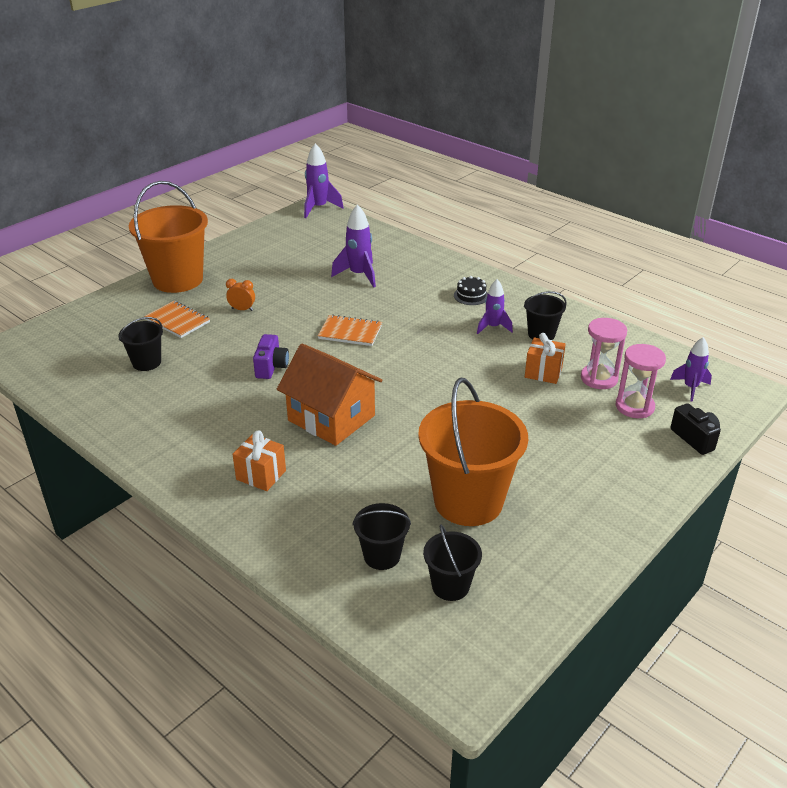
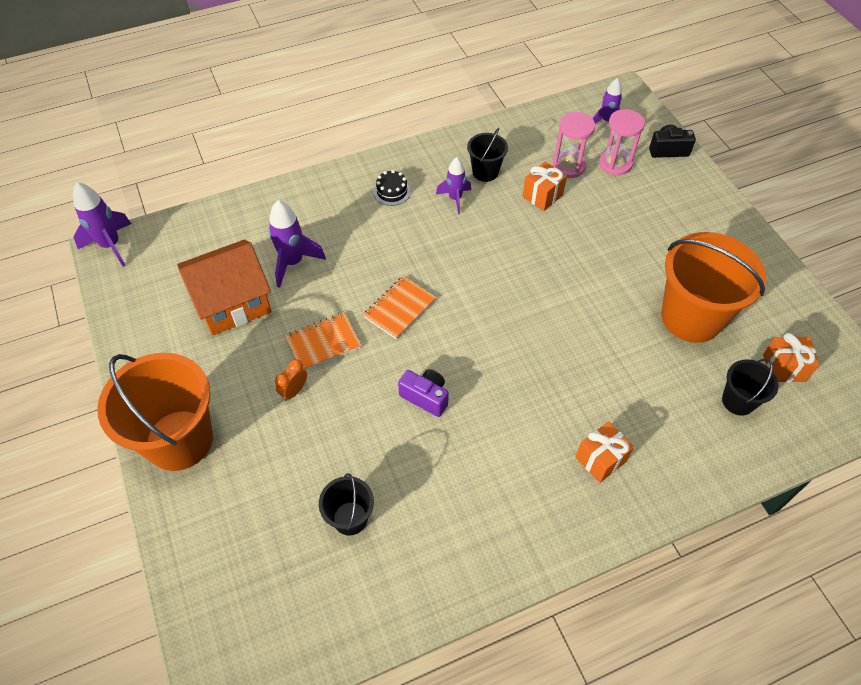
camera: 65 degrees left, 20 degrees up
(177, 321) = (278, 463): orange notebook -> orange notebook (323, 343)
(331, 418) = (537, 373): orange house -> orange house (232, 302)
(450, 586) = (784, 368): black bucket -> orange gift

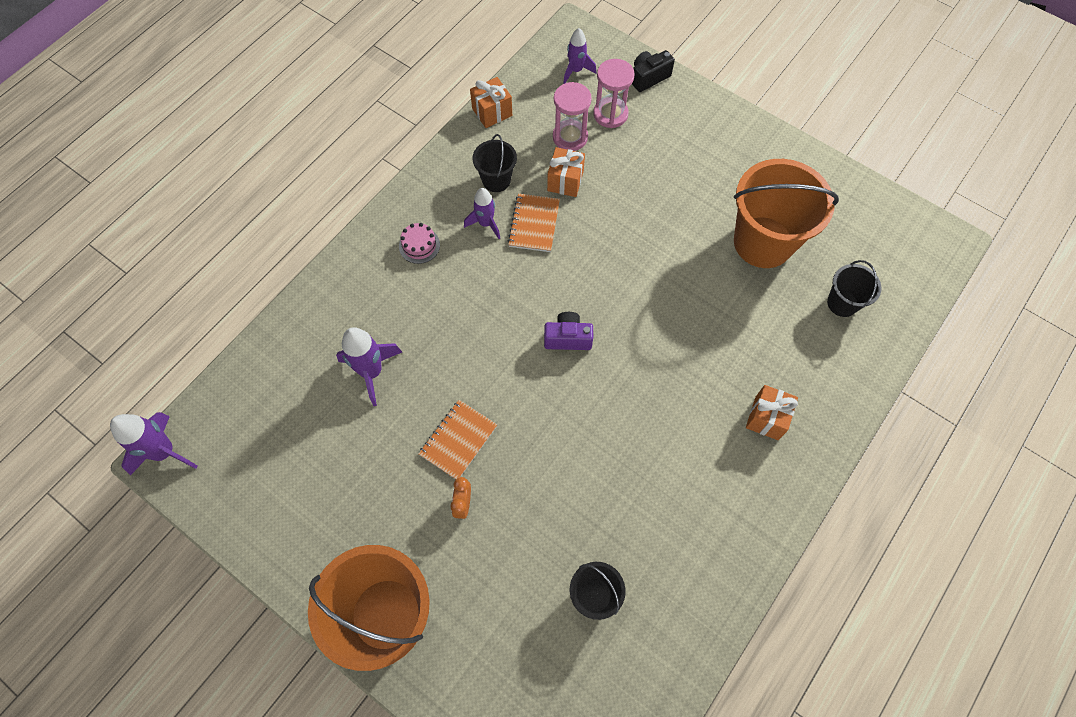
camera: 30 degrees left, 10 degrees up
(232, 302) = (340, 446): orange house -> none
(392, 191) = (419, 245): black cake -> pink cake
(399, 309) = (507, 367): orange notebook -> orange notebook (534, 224)
(425, 397) = (586, 442): purple camera -> purple camera (568, 338)
(784, 368) = (860, 252): orange gift -> orange gift (492, 112)

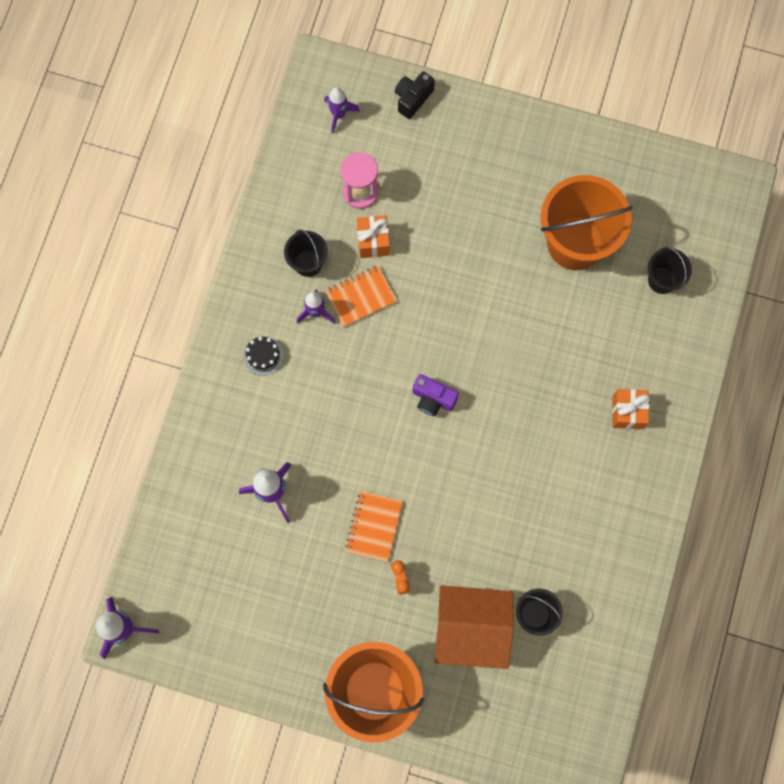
camera: 20 degrees left, 10 degrees up
(419, 245) = (263, 356): pink cake -> black cake
(492, 112) = (274, 190): orange gift -> none
(518, 585) = (471, 628): none -> orange house
(534, 224) = (361, 297): orange notebook -> orange notebook turned 75 degrees clockwise
(568, 338) = (433, 399): purple camera -> purple camera turned 135 degrees counterclockwise
(610, 114) = (390, 153): pink hourglass -> none

